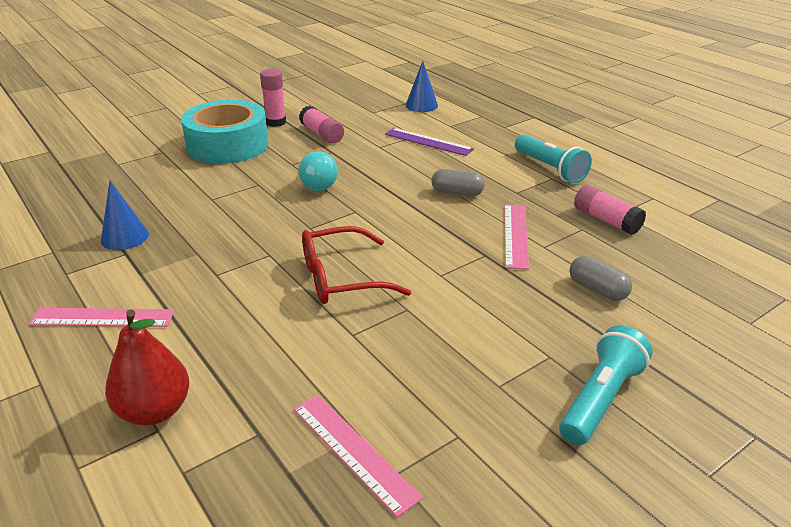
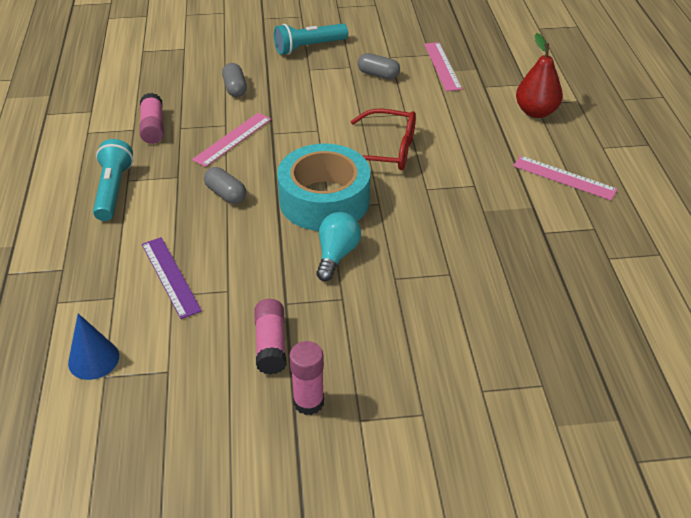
camera: 150 degrees left, 10 degrees up
(125, 237) = (543, 251): blue cone -> none
(228, 145) = (396, 369): turquoise tape -> turquoise tape (324, 200)
(443, 387) = (378, 74): none -> grey capsule

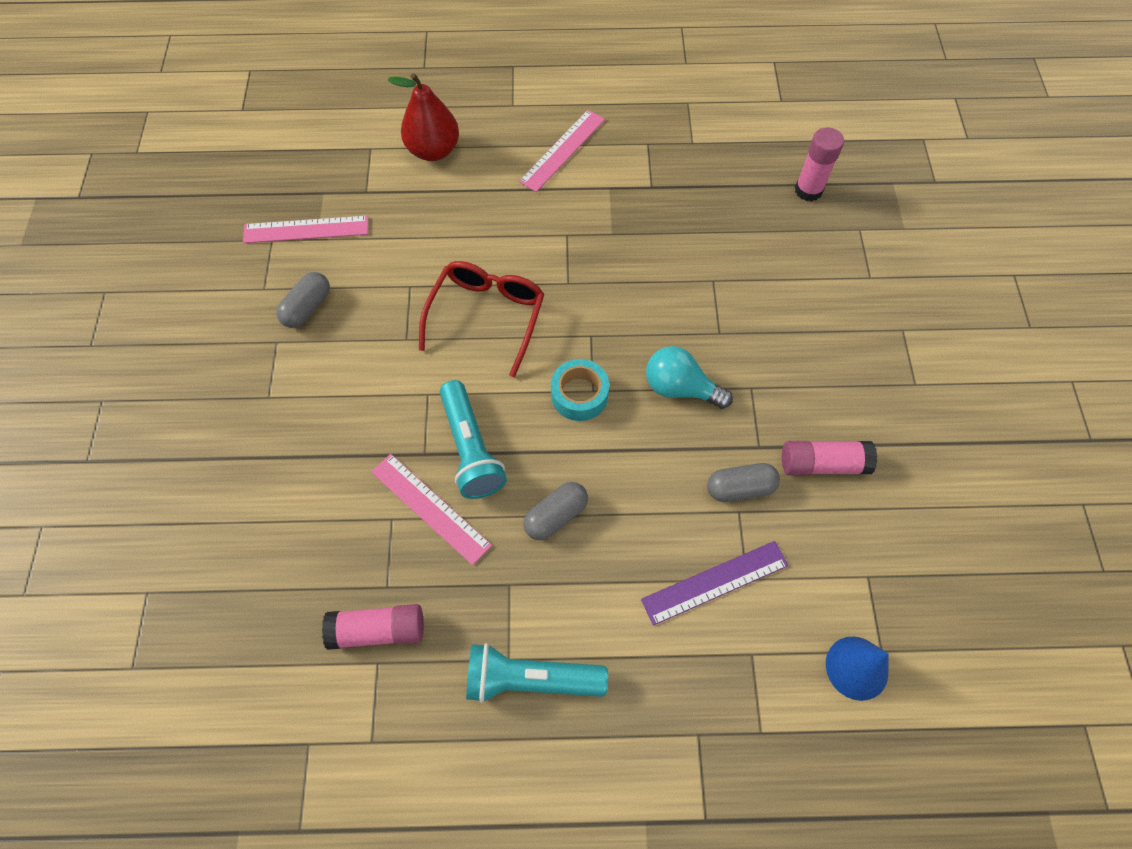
camera: 85 degrees left, 20 degrees up
(235, 88) = (295, 505): grey capsule -> grey capsule (740, 488)
(308, 402) = (898, 429): pink glue stick -> pink glue stick (808, 190)
(309, 47) = (204, 394): turquoise flashlight -> turquoise flashlight (471, 448)
(324, 200) = (579, 395): turquoise tape -> turquoise tape, size x0.49

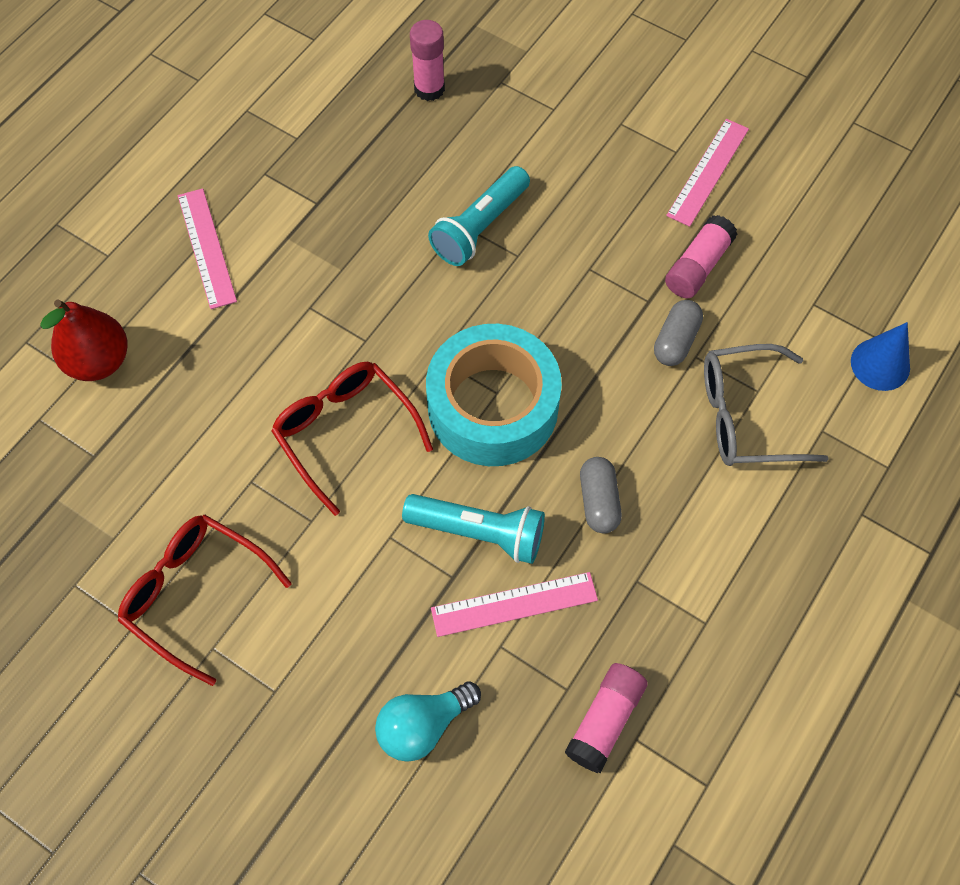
camera: 55 degrees left, 0 degrees up
(306, 229) = (92, 542): pink ruler -> pink ruler (708, 172)
(307, 308) = (195, 594): grey capsule -> red glasses
(531, 679) = (735, 615): turquoise flashlight -> turquoise flashlight (480, 227)
(579, 395) = (493, 406): turquoise tape -> turquoise tape, size x2.04
(680, 388) = (548, 322): turquoise light bulb -> turquoise light bulb (423, 725)
(715, 582) = (745, 416): purple ruler -> grey glasses

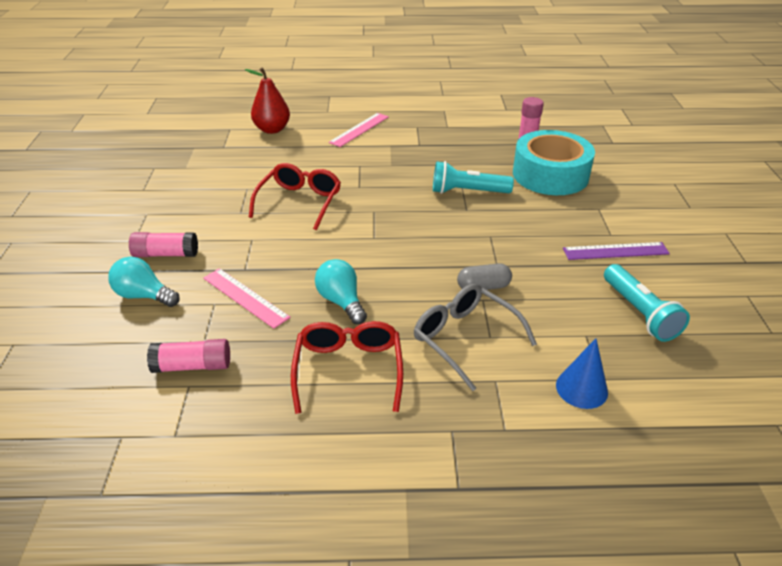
camera: 55 degrees right, 25 degrees down
(195, 594) = (172, 198): red glasses -> red glasses (348, 369)
(478, 532) = (280, 266): turquoise flashlight -> turquoise flashlight (639, 312)
(493, 406) = (363, 239): turquoise tape -> turquoise tape (550, 175)
(599, 501) = (341, 301): grey capsule -> turquoise light bulb
(698, 266) = (545, 274): pink glue stick -> pink glue stick (166, 254)
(708, 172) = (615, 251): pink ruler -> purple ruler

